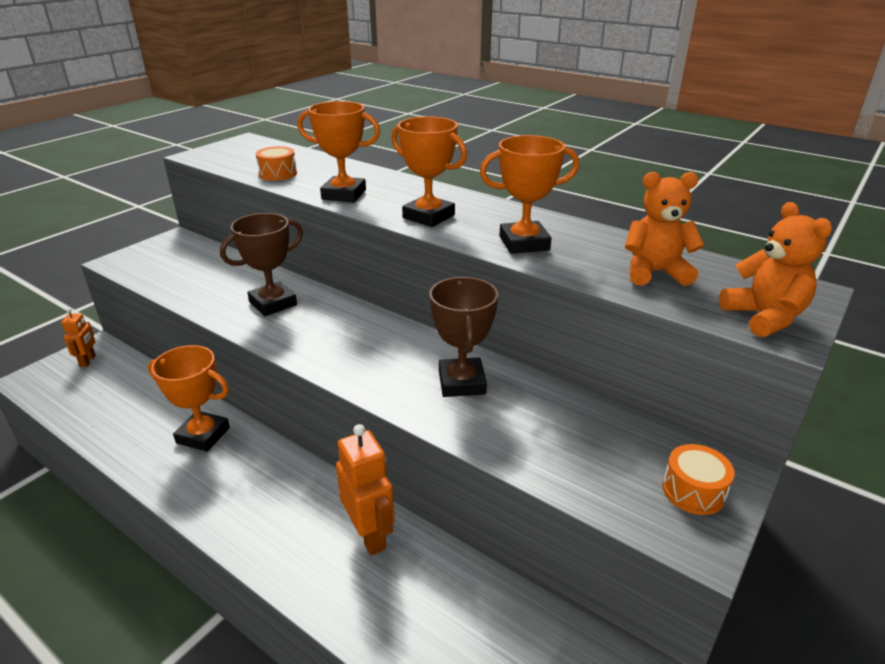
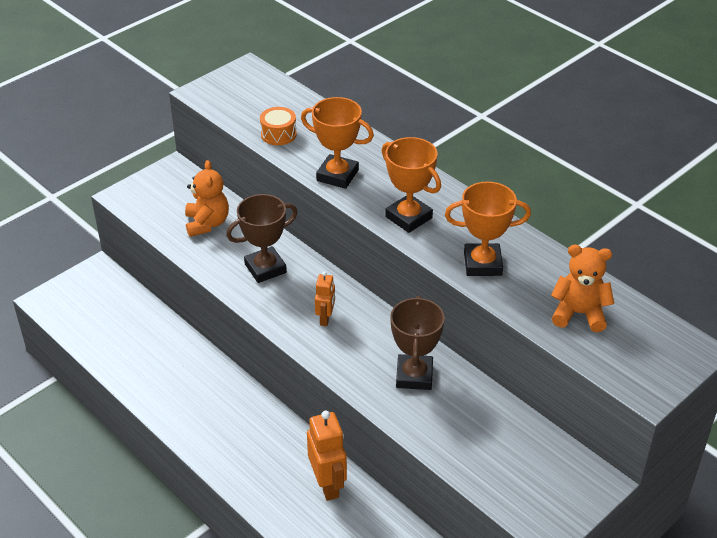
camera: 10 degrees right, 10 degrees up
(88, 361) = (93, 286): orange robot -> orange robot (325, 318)
(203, 435) = (199, 378): orange trophy -> none
(693, 491) = (561, 493): orange drum -> none
(764, 317) = (641, 373): orange teddy bear -> orange teddy bear (207, 223)

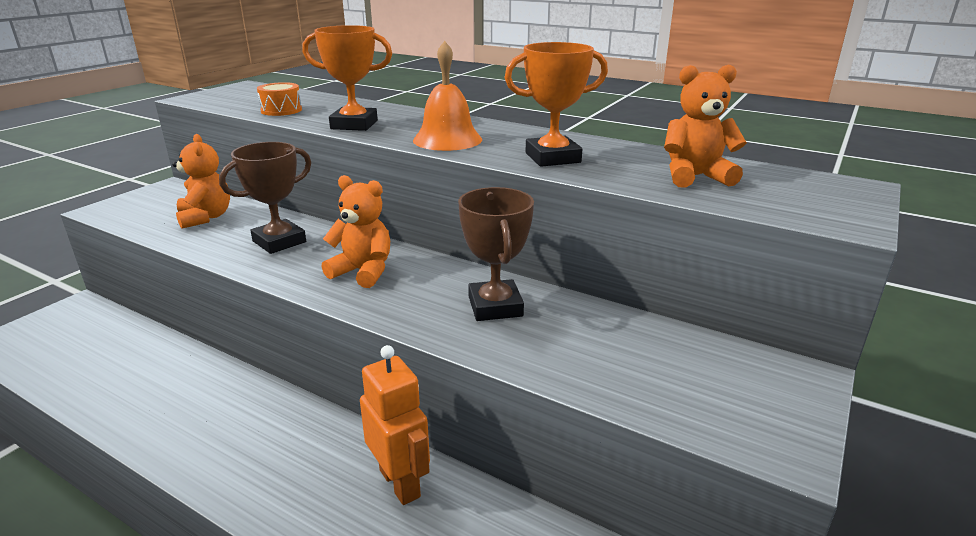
camera: 15 degrees left, 15 degrees down
(325, 318) = (363, 272): orange robot -> orange teddy bear
(408, 217) = (447, 139): orange trophy -> orange bell

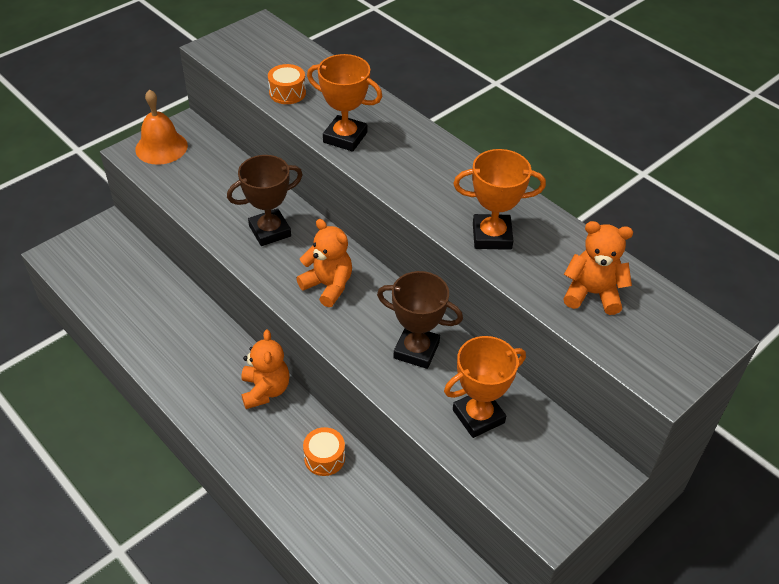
camera: 15 degrees right, 20 degrees up
(205, 217) = (214, 183): orange teddy bear -> orange teddy bear (265, 390)
(400, 483) = (324, 458): orange robot -> orange drum
(447, 139) = (416, 184): orange bell -> orange bell (161, 147)
(495, 306) = (416, 350): brown trophy -> brown trophy turned 75 degrees counterclockwise
(607, 351) = (478, 416): none -> orange trophy

